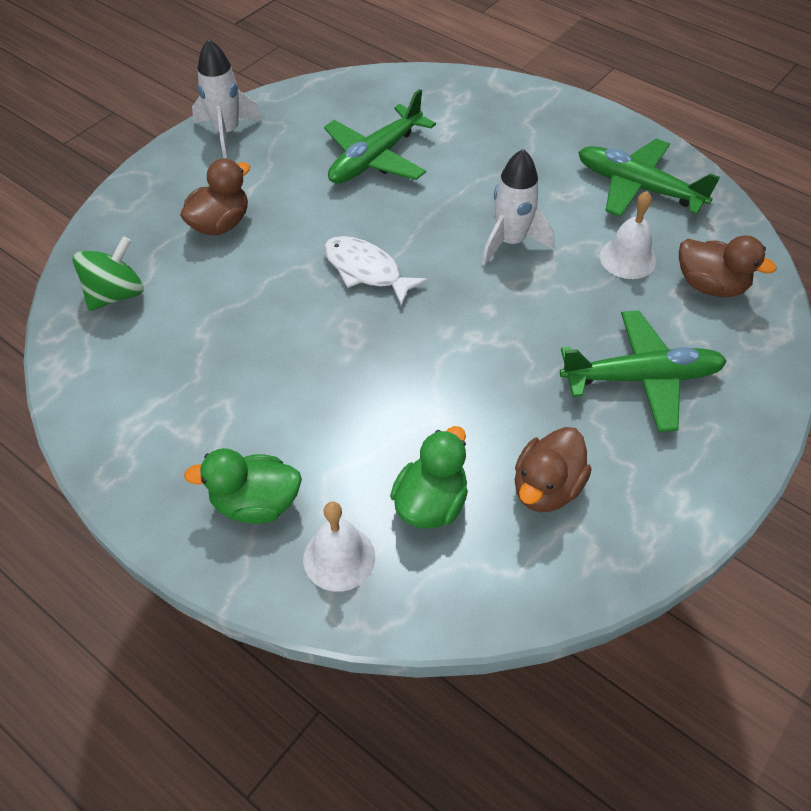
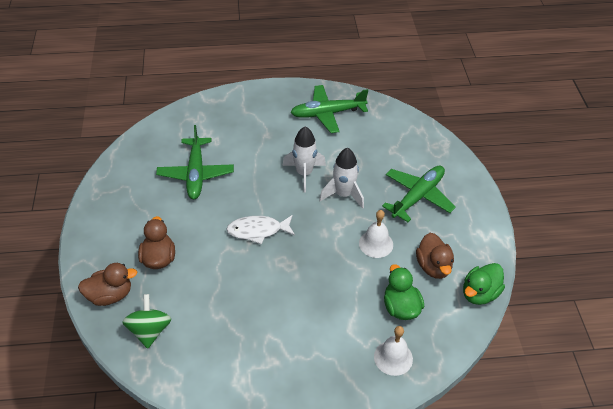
camera: 45 degrees left, 5 degrees down
(227, 133) = (100, 210): white rocket -> white rocket (343, 195)
(255, 503) = (335, 366): green duck -> green duck (479, 293)
(627, 258) = (358, 149): white bell -> white bell (376, 244)
(710, 285) = (400, 139): brown duck -> brown duck (110, 295)

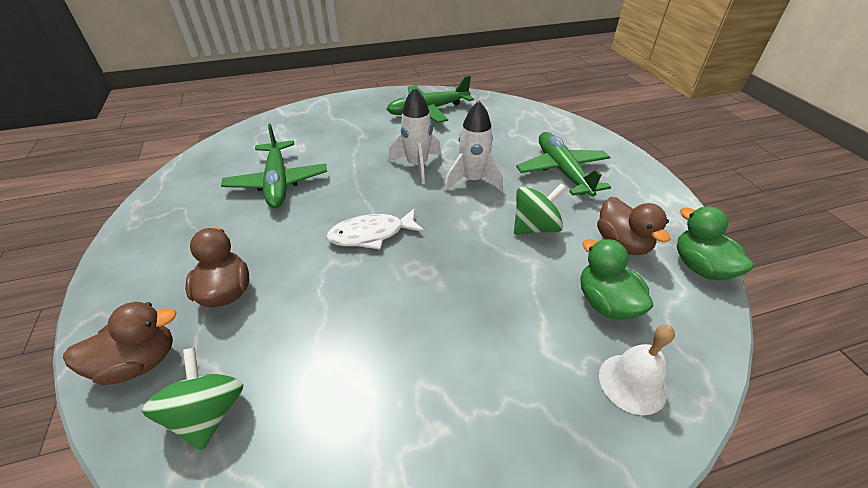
camera: 10 degrees left, 5 degrees down
(376, 244) = (535, 227): white bell -> green spinning top
(417, 197) = (562, 171): green plane -> green plane turned 45 degrees counterclockwise
(479, 293) = (700, 267): green duck -> green duck turned 120 degrees clockwise

